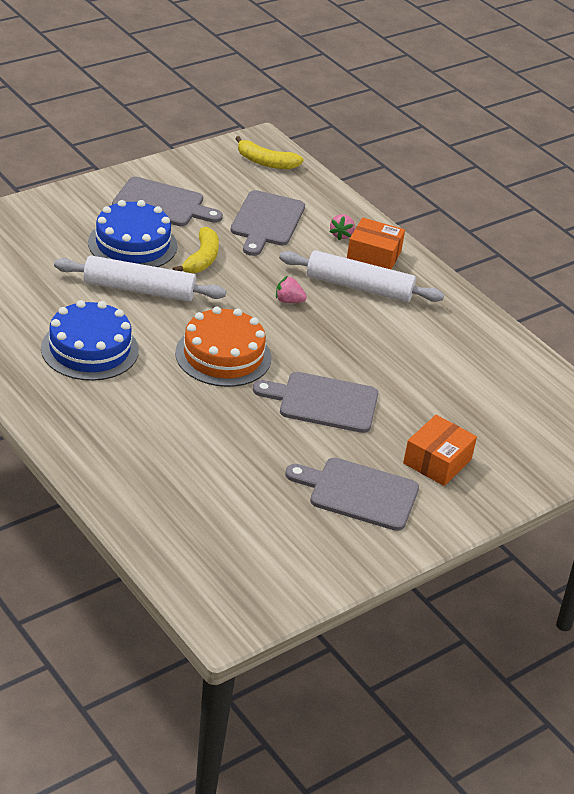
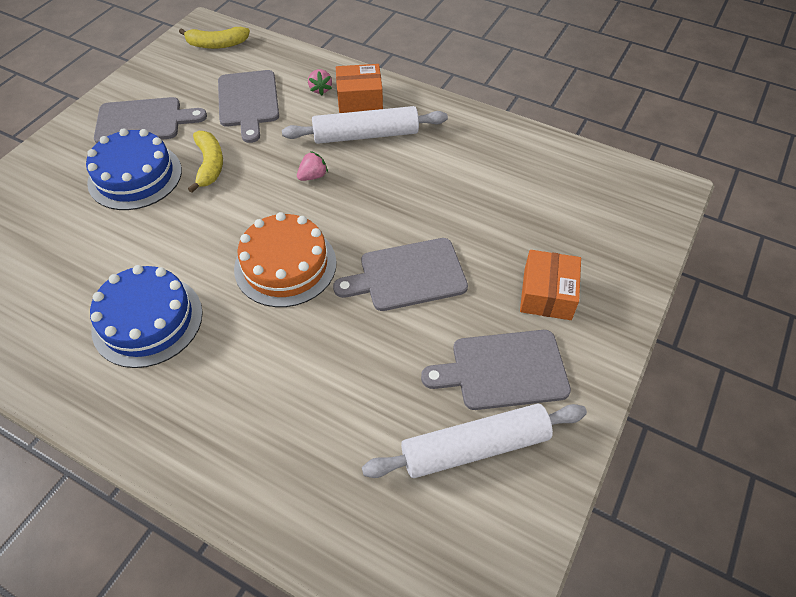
camera: 20 degrees left, 15 degrees up
(139, 289) = (165, 224): white rolling pin -> white rolling pin (475, 447)
(288, 301) = (313, 176): pink strawberry -> pink strawberry turned 150 degrees clockwise

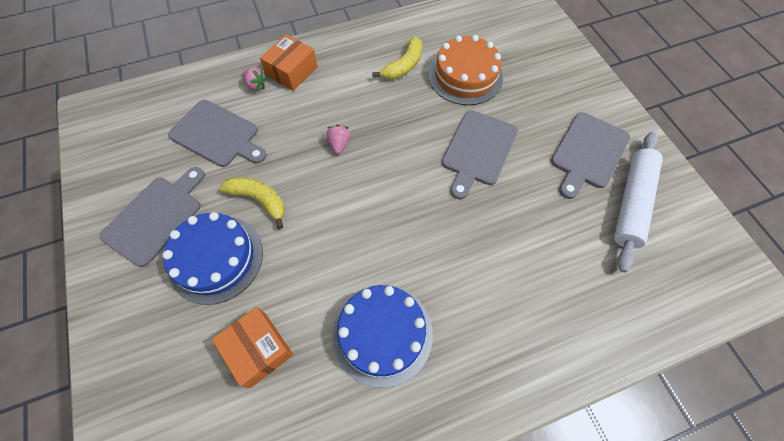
camera: 50 degrees left, 10 degrees up
(217, 44) = (124, 115): yellow banana -> yellow banana (404, 66)
(285, 265) = (408, 212): orange cake -> orange cake (465, 76)
(366, 135) = (331, 91): white rolling pin -> none
(547, 294) = (550, 95): orange box -> orange box (258, 349)

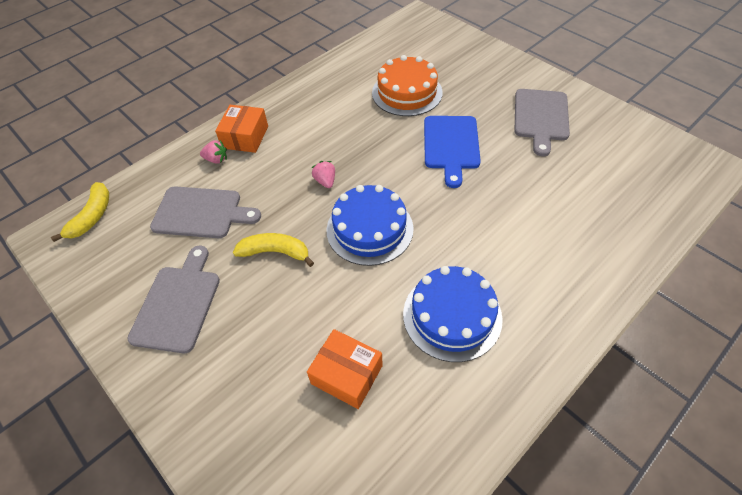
camera: 20 degrees left, 10 degrees down
(216, 258) = (261, 316): blue cake -> blue cake (369, 229)
(404, 66) = (348, 101): yellow banana -> yellow banana (92, 216)
(478, 150) = (451, 145): grey cutting board -> blue cutting board
(631, 203) = (595, 142): white rolling pin -> none

